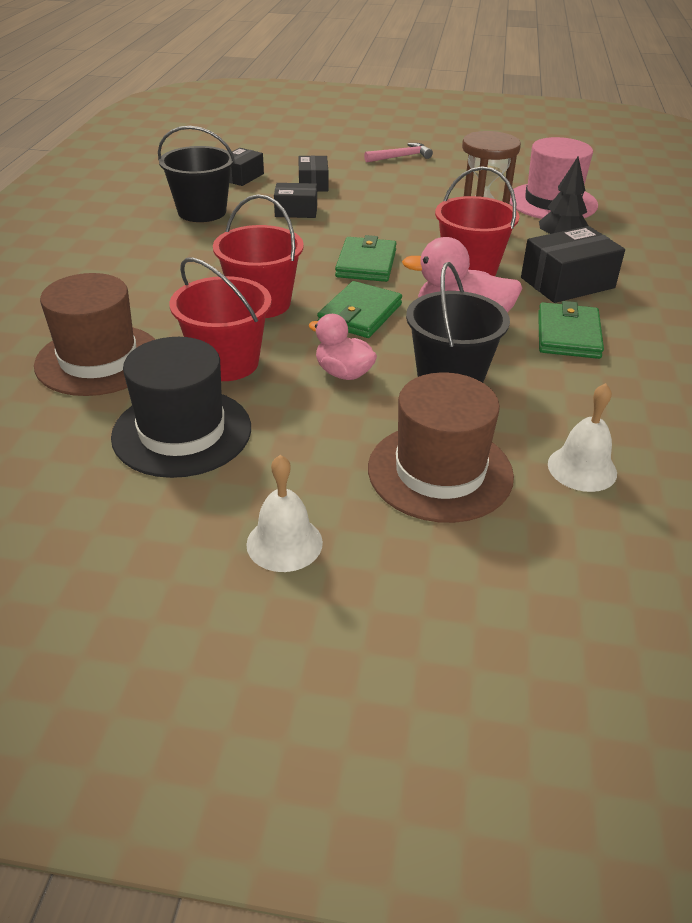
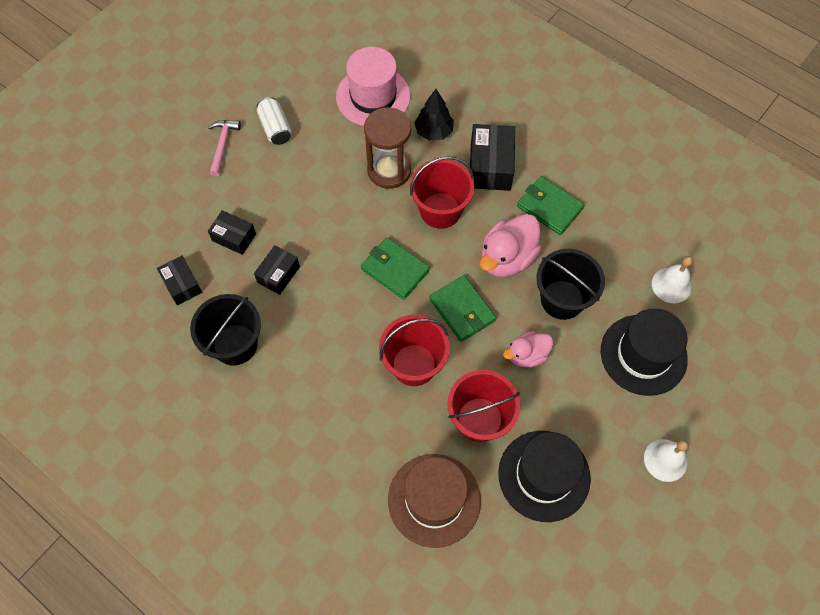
camera: 60 degrees left, 25 degrees up
(440, 472) = (643, 355): brown hat -> black hat
(449, 171) = (275, 128): none -> white can

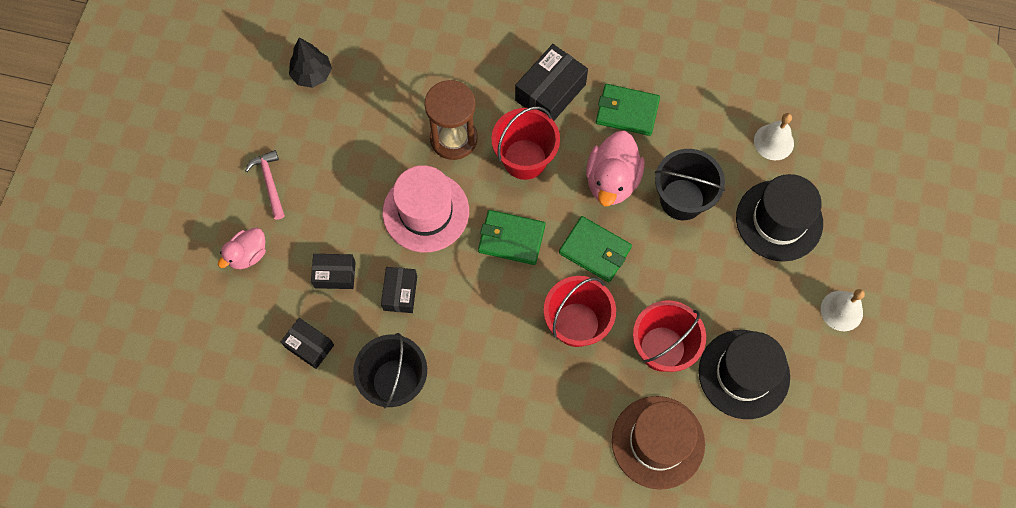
camera: 25 degrees left, 5 degrees up
(275, 128) = (314, 141): white can -> none
(373, 96) = (397, 66): pink hat -> pink hat (426, 212)
(434, 132) = (477, 79): black tree -> black tree (312, 74)
(490, 166) = (550, 92): black box -> black box turned 60 degrees clockwise
(527, 355) = (675, 268): pink duck -> pink duck (248, 254)

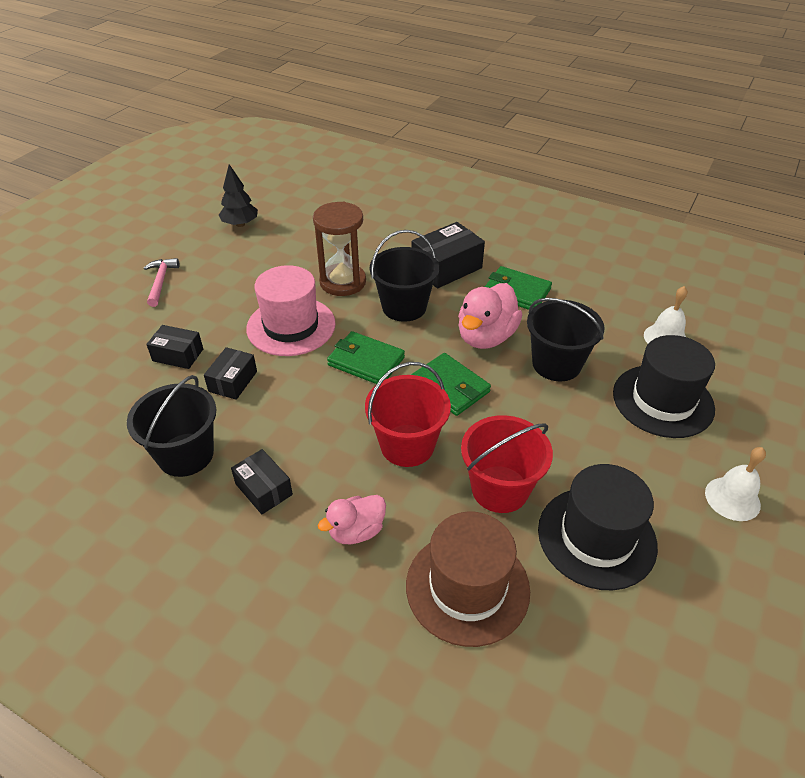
camera: 15 degrees right, 25 degrees down
(248, 254) = (107, 325): pink duck -> pink duck (356, 531)
(309, 346) = (117, 405): black box -> black box (264, 489)
(525, 159) = (404, 307): red bucket -> black bucket

